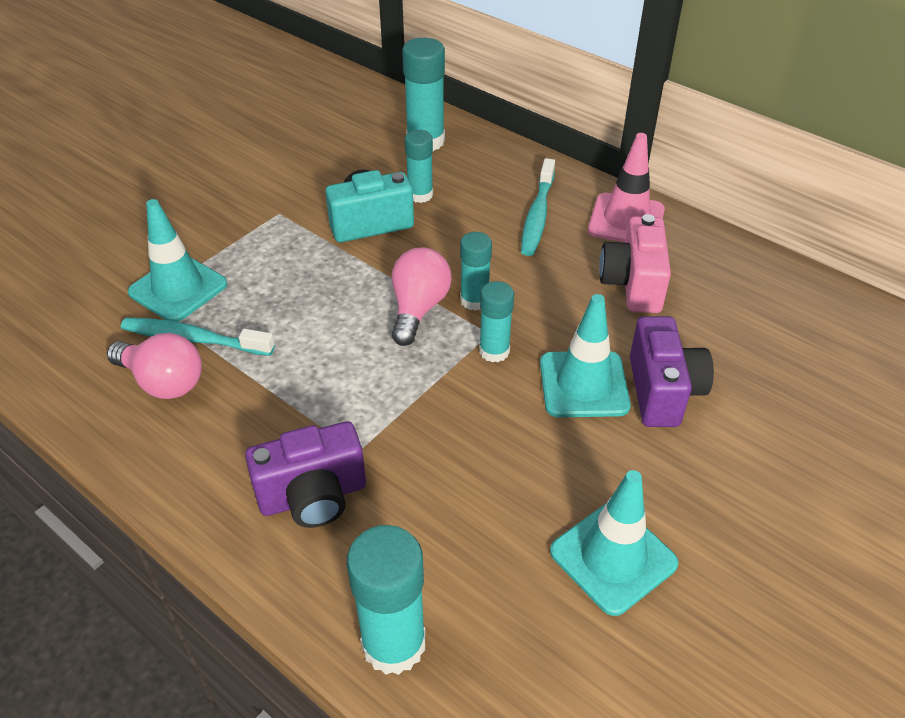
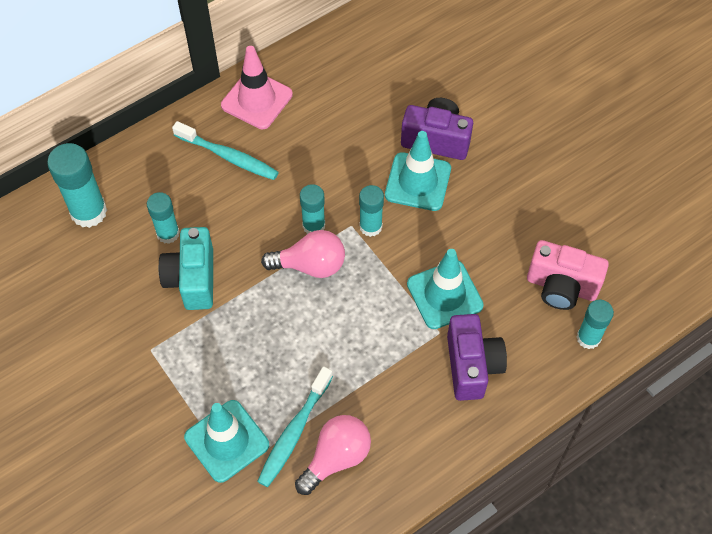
camera: 75 degrees left, 15 degrees up
(393, 644) = (588, 338): turquoise glue stick -> turquoise glue stick, size x0.63
(418, 308) = (310, 265): pink light bulb -> pink light bulb turned 150 degrees clockwise
(613, 557) = (555, 209): turquoise traffic cone -> turquoise traffic cone (444, 295)
(633, 284) = (330, 120): pink camera -> pink camera (561, 287)

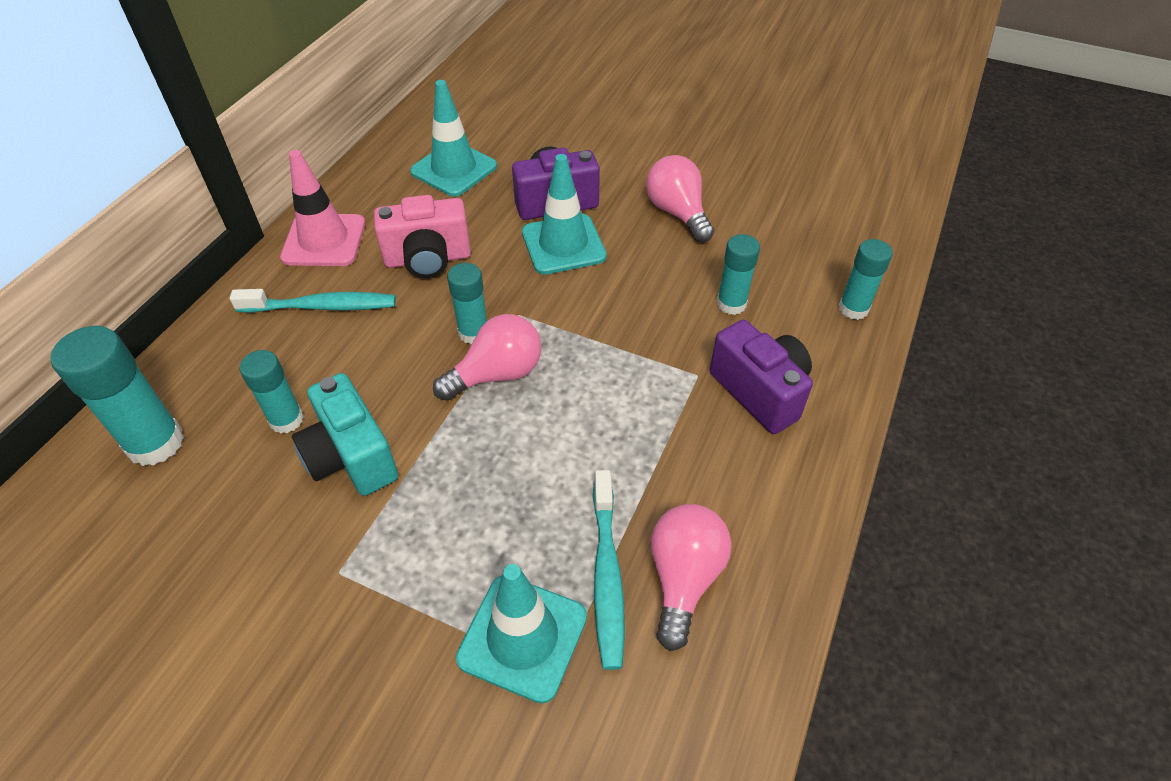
camera: 30 degrees left, 10 degrees down
(370, 226) = (541, 306): turquoise glue stick -> turquoise glue stick (731, 304)
(444, 295) = (674, 335): turquoise traffic cone -> turquoise traffic cone (454, 169)
(520, 193) = (678, 213): none -> pink light bulb
(561, 287) = (787, 275): pink camera -> pink camera (428, 259)

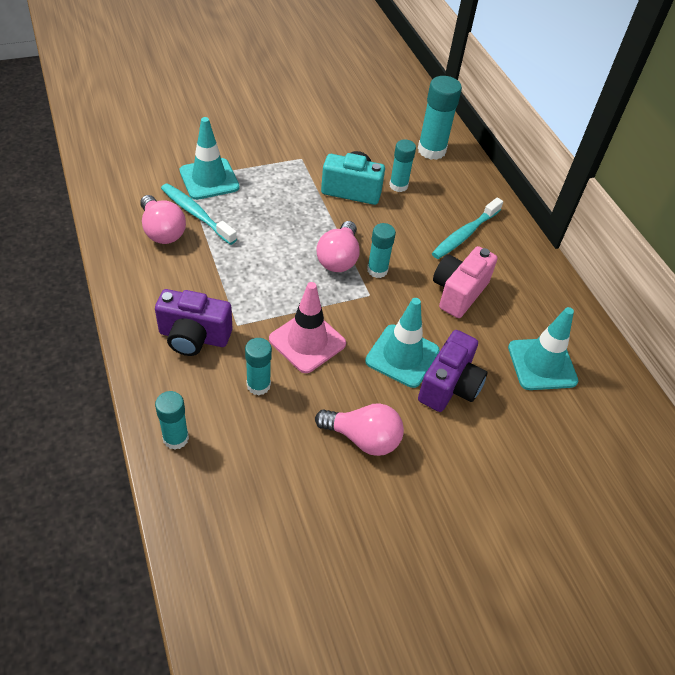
camera: 130 degrees right, 0 degrees up
(324, 240) = (524, 265): pink traffic cone -> pink traffic cone (307, 341)

